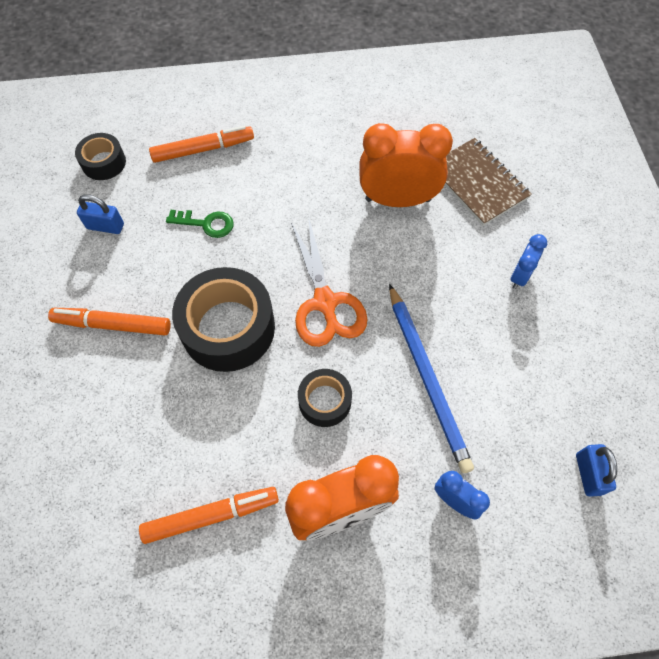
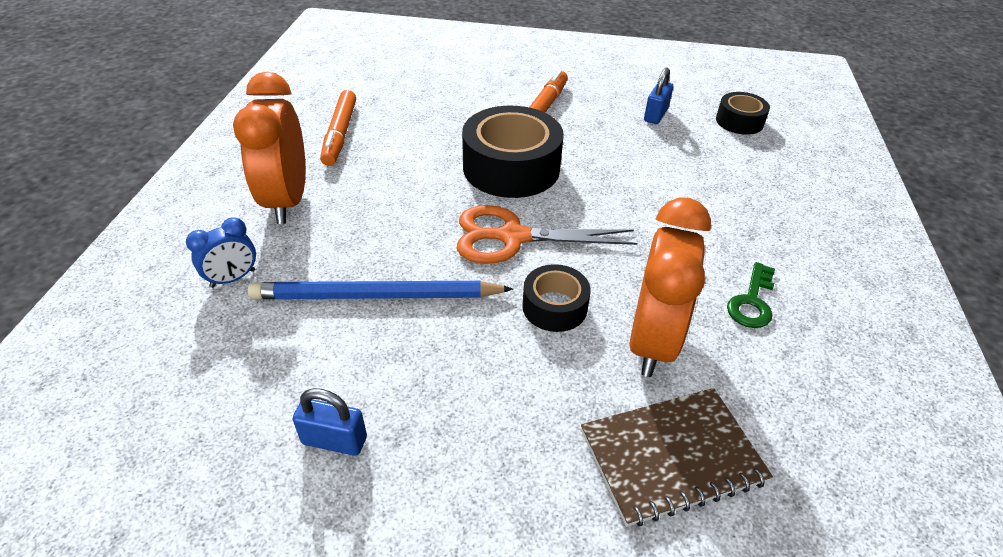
camera: 105 degrees right, 20 degrees down
(203, 149) = (757, 185): orange marker -> none
(206, 224) = (645, 172): green key -> green key (752, 301)
(325, 401) = (398, 213): black tape -> black tape (554, 307)
(520, 276) = (474, 449): blue clock -> none
(588, 474) = (159, 412): blue padlock -> blue padlock (334, 440)

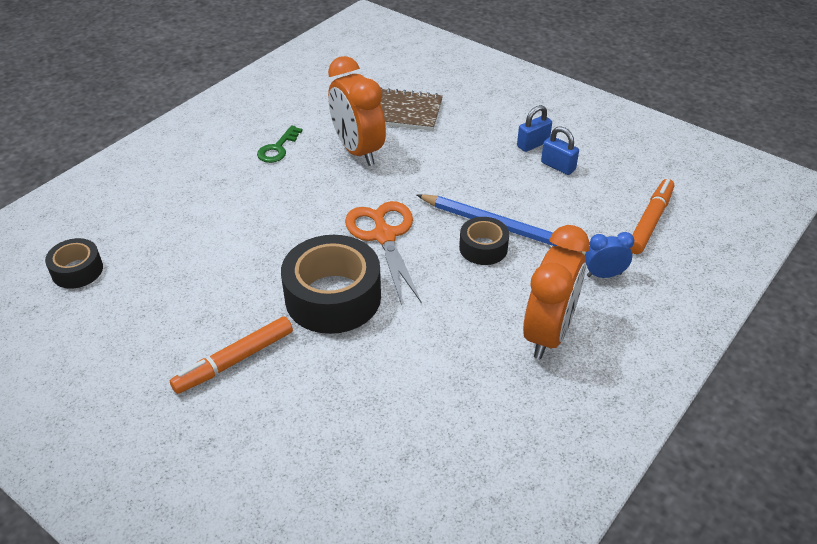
camera: 150 degrees left, 0 degrees up
(340, 134) = (470, 406): orange marker -> orange marker (650, 221)
(512, 237) = (384, 236): orange scissors -> orange scissors turned 135 degrees counterclockwise
(554, 307) = (396, 184): black tape -> black tape (483, 248)
(652, 341) = (358, 151): orange clock -> orange clock turned 75 degrees counterclockwise
(655, 115) = (138, 307): blue padlock -> blue padlock (533, 144)
(752, 301) = (278, 148): green key -> green key turned 150 degrees clockwise

